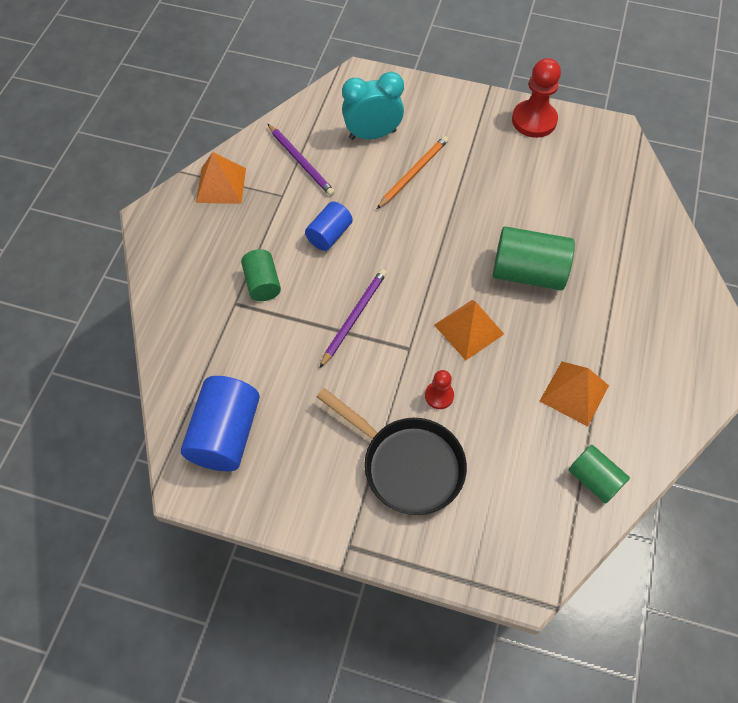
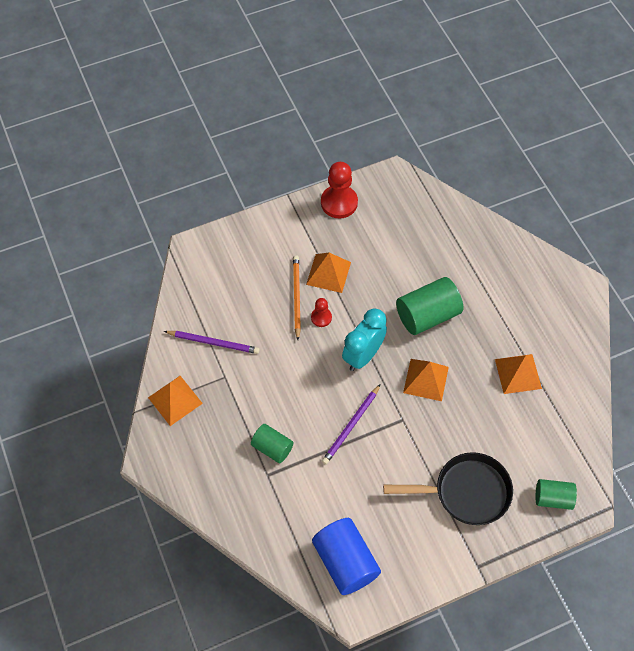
camera: 40 degrees left, 0 degrees up
(329, 235) = (283, 381): blue cylinder -> none
(354, 317) = (351, 425): purple pencil -> purple pencil turned 135 degrees counterclockwise
(372, 134) = (243, 287): turquoise clock -> turquoise clock (363, 355)
(439, 396) = (446, 435): red pawn -> red pawn (321, 317)
(464, 172) = (328, 273): none -> orange pyramid
(594, 479) = (570, 417): green cylinder -> green cylinder (553, 498)

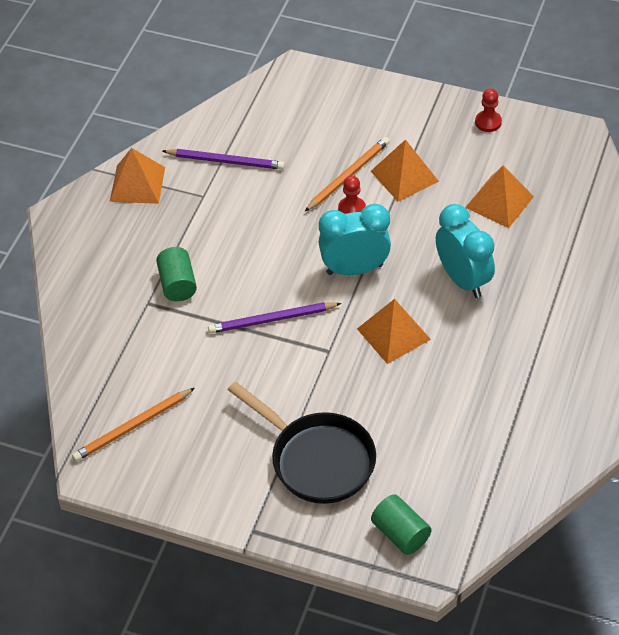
camera: 45 degrees right, 10 degrees down
(213, 342) = (225, 161): purple pencil -> purple pencil turned 45 degrees counterclockwise
(339, 203) = (488, 122): red pawn -> red pawn, size x0.53
(345, 562) = (133, 426): blue cylinder -> orange pencil
(427, 315) = (463, 279): green cylinder -> turquoise clock
(518, 373) = (498, 398): orange pyramid -> orange pyramid (499, 202)

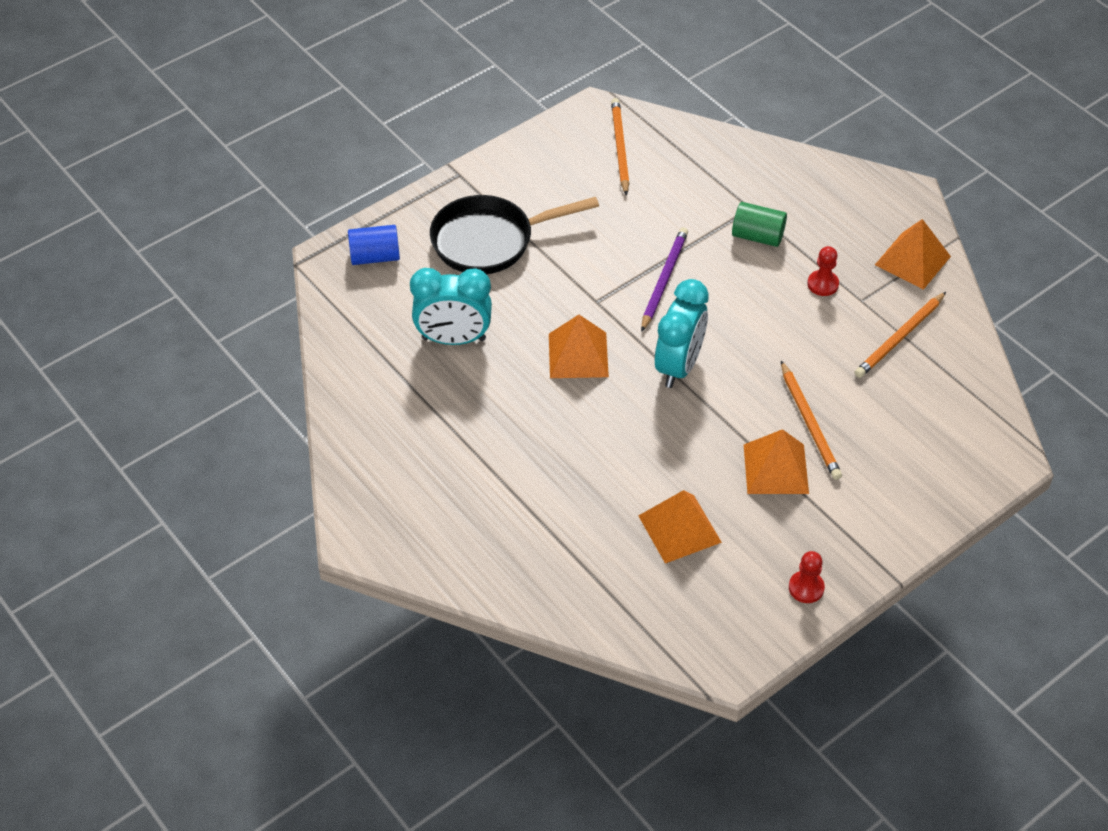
camera: 120 degrees right, 0 degrees up
(225, 161) = (900, 337): purple pencil -> orange pencil
(351, 209) = (760, 403): red pawn -> red pawn (822, 284)
(400, 534) = (375, 257): green cylinder -> blue cylinder
(463, 279) = (600, 440): turquoise clock -> turquoise clock (453, 339)

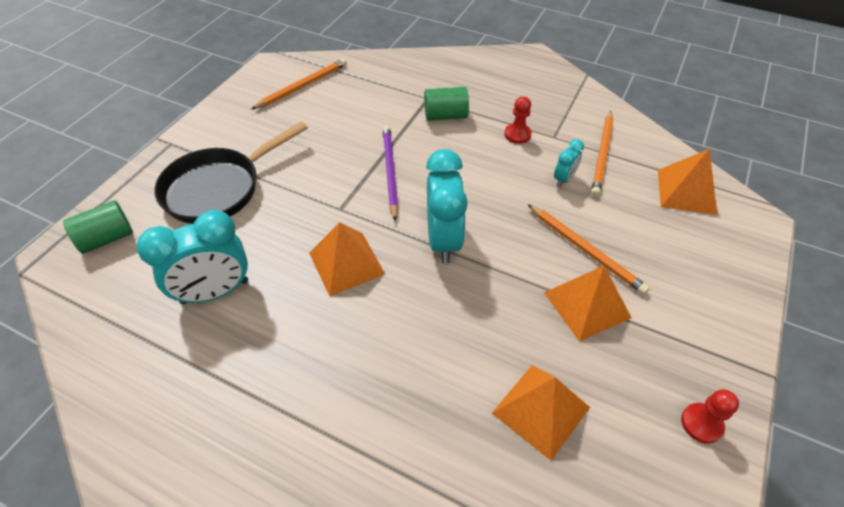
camera: 25 degrees left, 0 degrees up
(375, 257) = (107, 238): blue cylinder -> green cylinder
(620, 148) = (302, 86): orange pencil -> orange pencil turned 75 degrees clockwise
(838, 349) = (564, 179): none -> turquoise clock
(912, 260) = (569, 98): orange pyramid -> orange pyramid (686, 191)

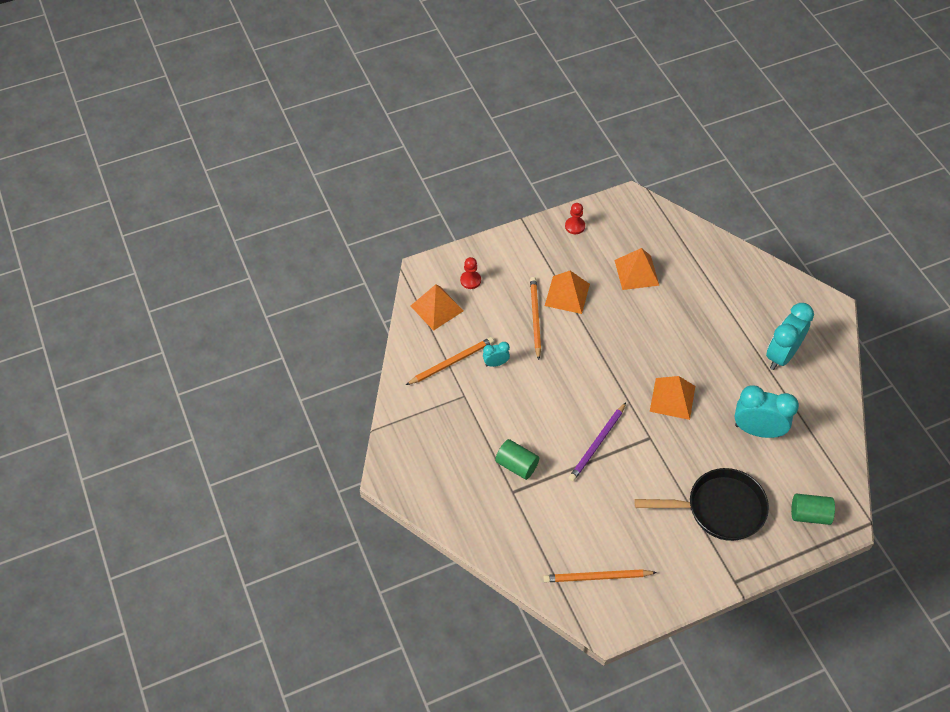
camera: 140 degrees left, 5 degrees up
(443, 240) = (606, 375): turquoise clock -> turquoise clock (781, 355)
(517, 134) = (486, 414): red pawn -> red pawn (470, 280)

